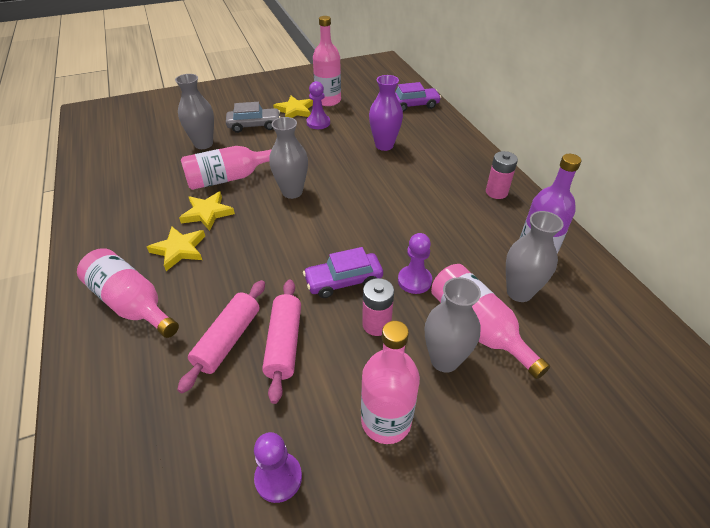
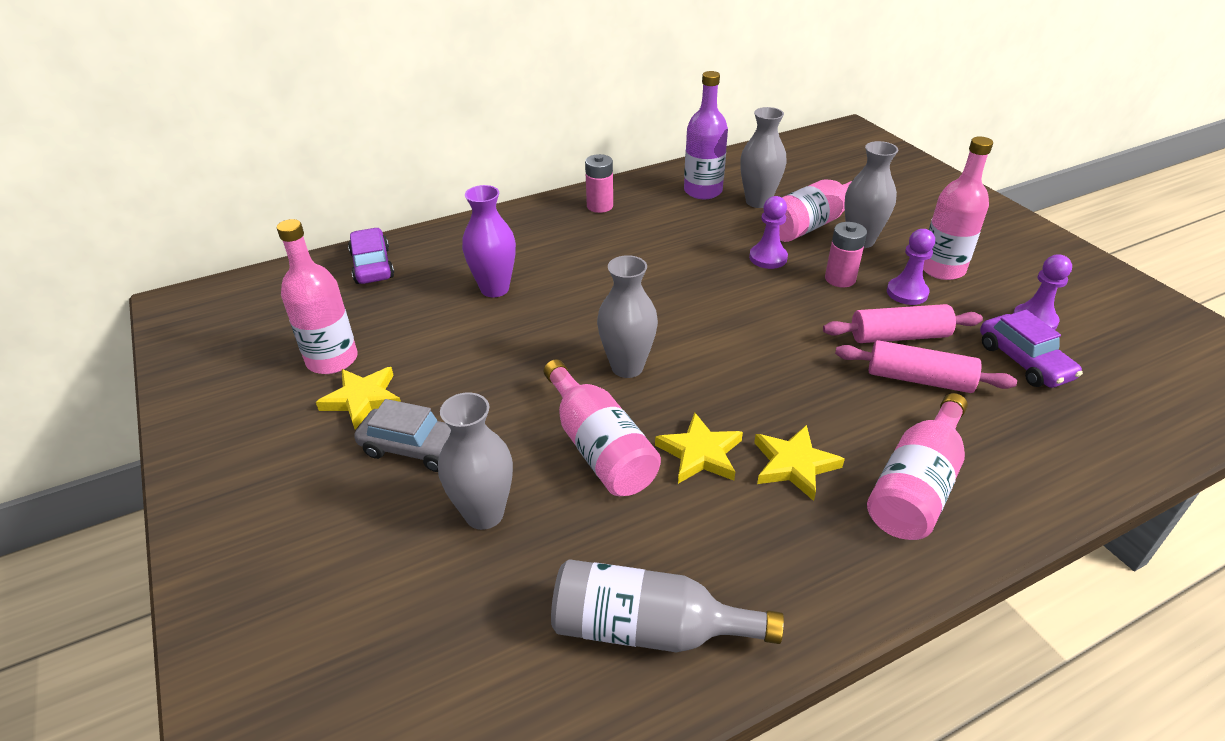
camera: 95 degrees left, 5 degrees down
(113, 185) = (648, 629): none -> grey bottle
(254, 125) = (415, 448): grey car -> grey car turned 120 degrees clockwise
(318, 123) = (416, 363): purple pawn -> purple pawn (907, 293)
(343, 281) = (789, 304): purple car -> purple car (1023, 361)

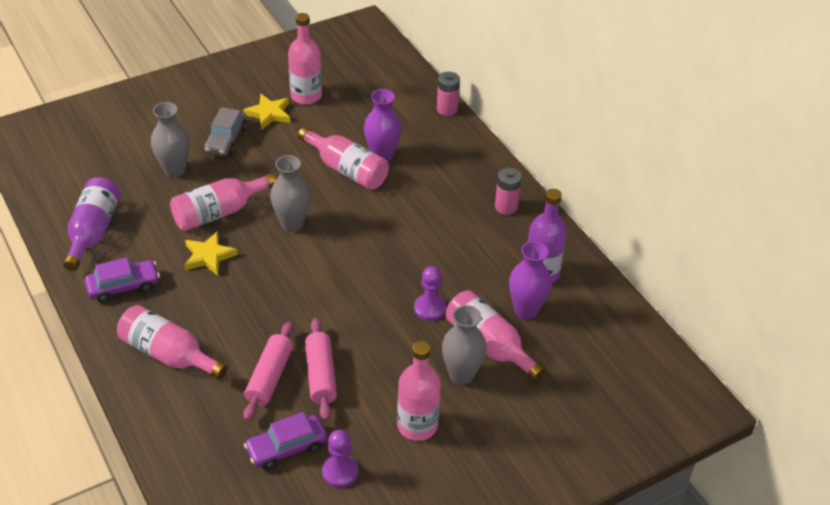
camera: 85 degrees right, 5 degrees up
(372, 266) = (409, 96): purple car -> purple car (123, 286)
(516, 318) = (346, 169): none -> pink bottle
(648, 629) = (93, 232): grey bottle -> purple bottle
(758, 201) = (526, 310): grey vase -> purple vase
(794, 465) = (194, 298): yellow star -> none
(840, 279) = (399, 351): pink battery -> pink battery (447, 109)
(907, 293) = (380, 392): purple pawn -> none

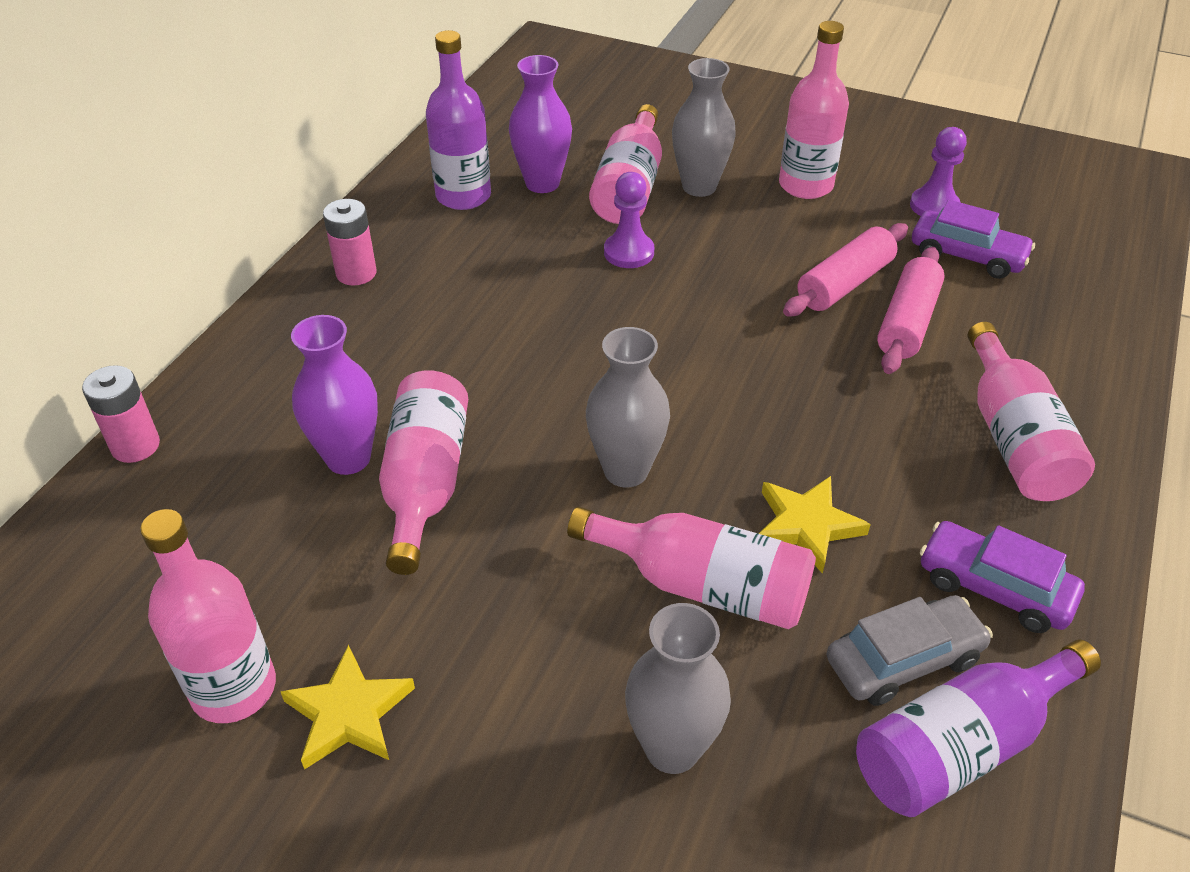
camera: 125 degrees left, 0 degrees up
(226, 139) = (498, 729): grey car -> grey car (903, 660)
(270, 377) = (907, 322): pink rolling pin -> pink rolling pin turned 45 degrees counterclockwise

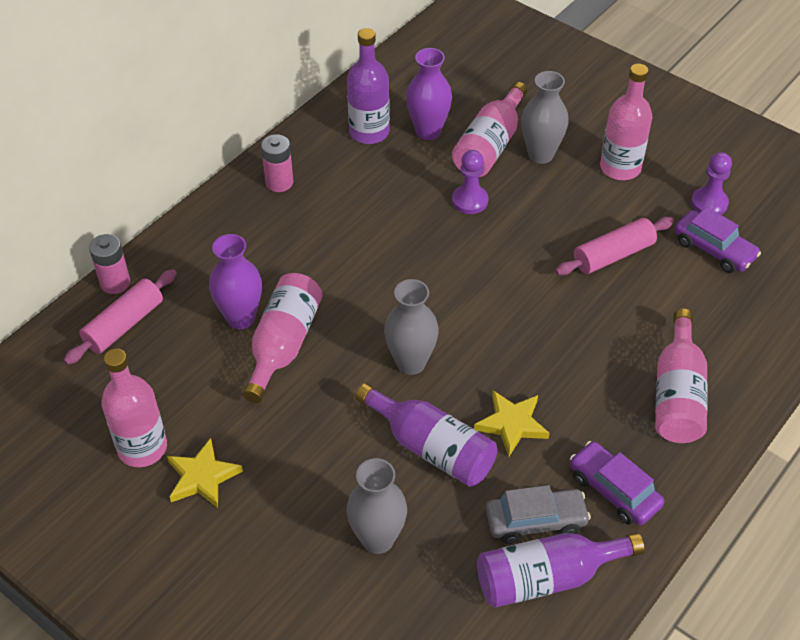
camera: 15 degrees right, 5 degrees up
(703, 585) = (431, 447): pink bottle -> purple bottle
(907, 322) = (644, 294): pink rolling pin -> pink rolling pin (124, 325)

